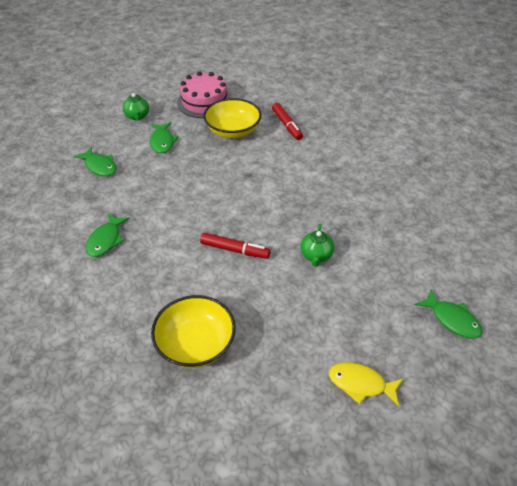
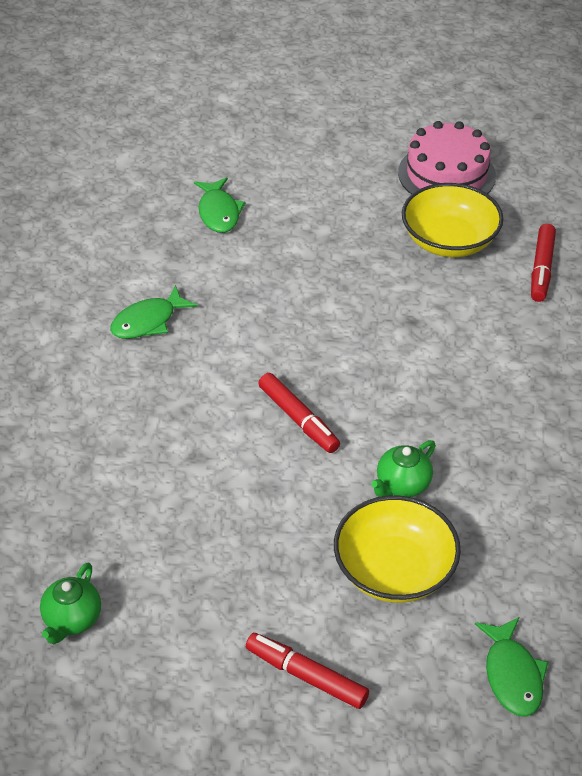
camera: 35 degrees right, 0 degrees up
(137, 116) = (329, 156): green teapot -> green teapot (72, 619)
(162, 142) = (331, 213): green fish -> none
(195, 344) = (149, 510): yellow bowl -> yellow bowl (394, 570)
(360, 384) = (306, 676): yellow fish -> red marker

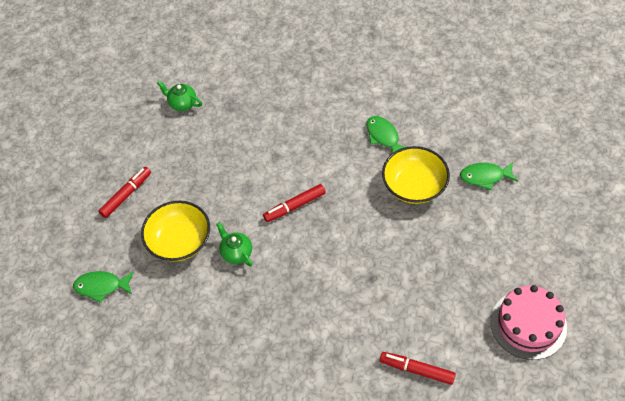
camera: 100 degrees right, 10 degrees up
(449, 241) = (450, 313): yellow bowl -> yellow bowl (414, 186)

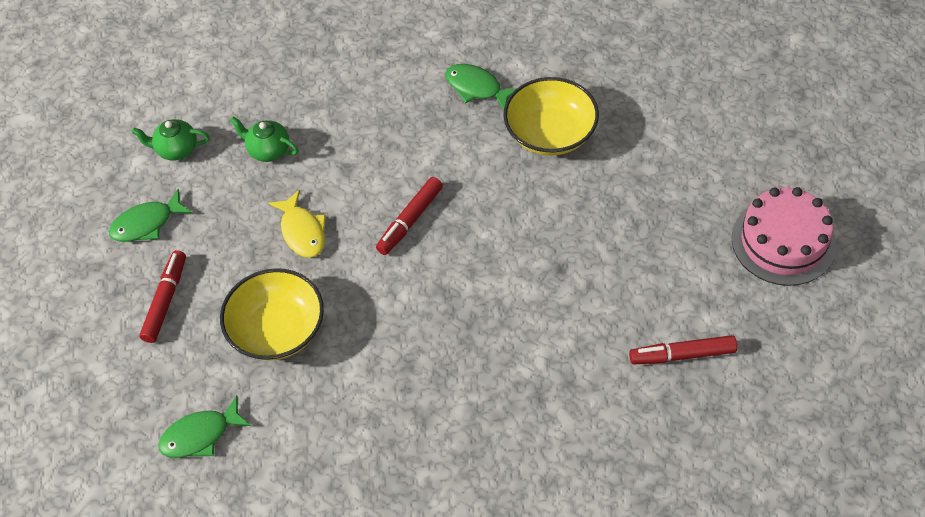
camera: 25 degrees left, 0 degrees up
(227, 186) = (302, 231): none -> yellow fish
(236, 253) = (365, 312): green teapot -> green teapot (268, 150)
(485, 177) = (632, 87): green fish -> green fish (146, 223)

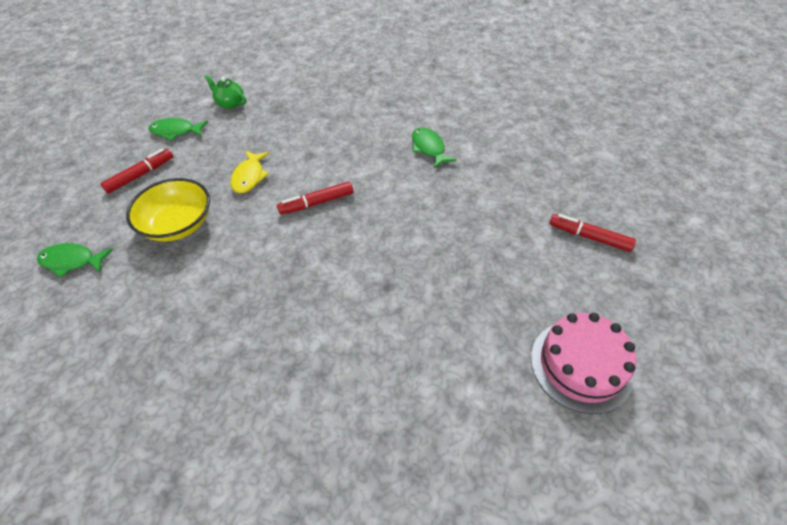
camera: 30 degrees right, 5 degrees down
(268, 150) = (276, 125): green teapot -> none
(550, 133) = (455, 196): yellow bowl -> none
(682, 355) = (425, 407): red marker -> red marker (589, 237)

